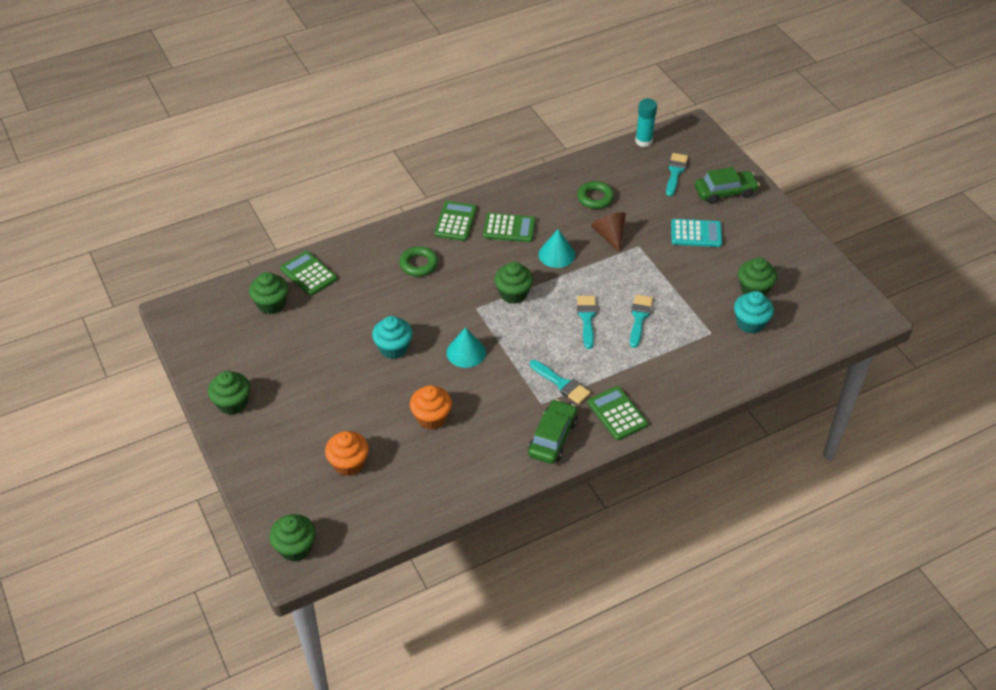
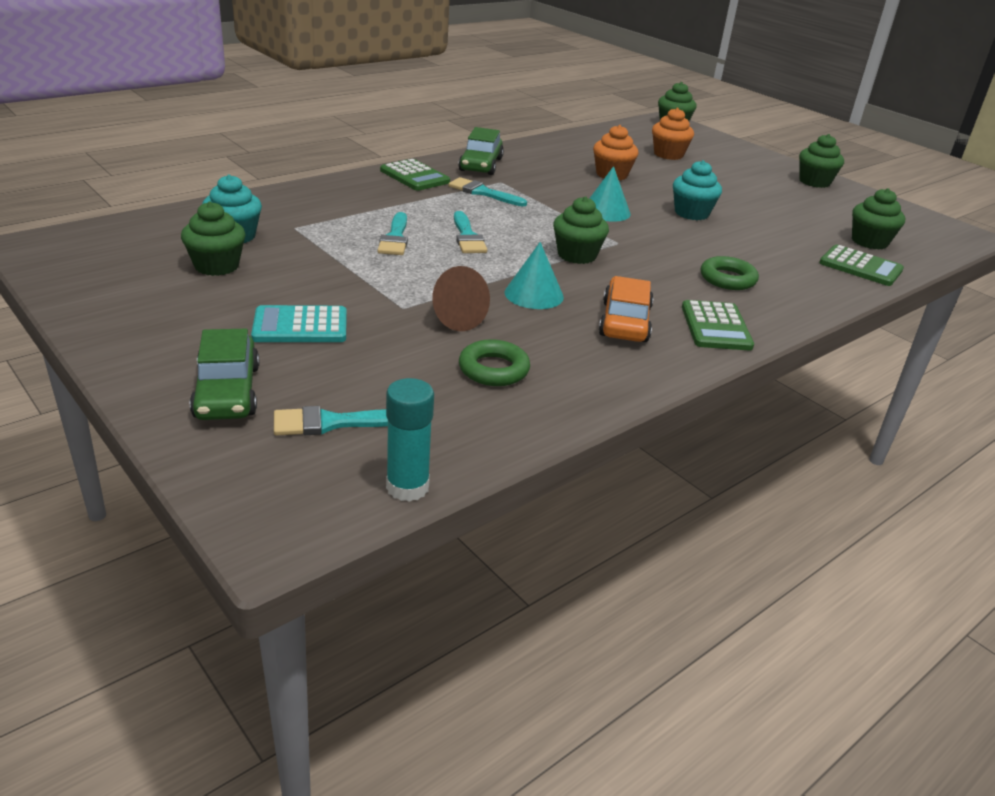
camera: 165 degrees right, 15 degrees down
(509, 228) = (625, 322): green calculator -> orange car
(675, 172) = (332, 423): turquoise brush -> turquoise brush turned 75 degrees clockwise
(725, 192) = (227, 392): green car -> green car turned 75 degrees counterclockwise

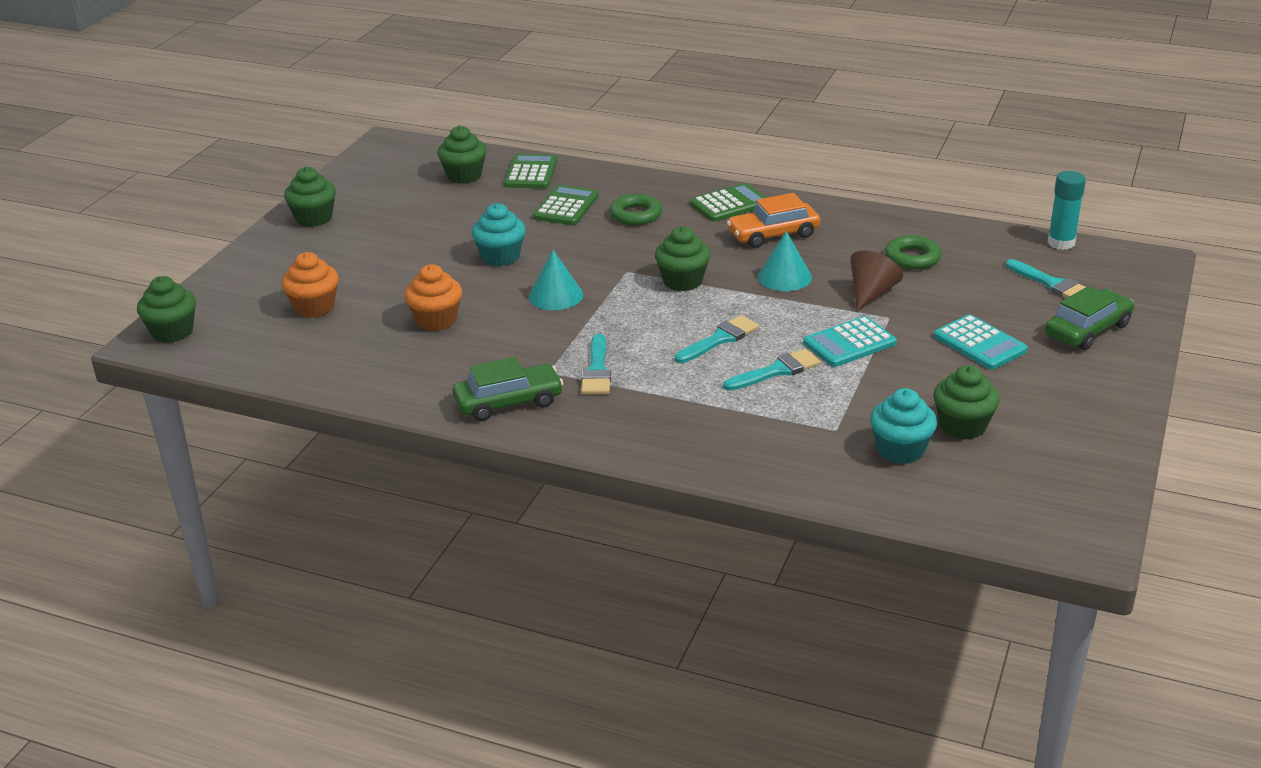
camera: 115 degrees left, 0 degrees up
(390, 276) = (849, 343): none -> turquoise calculator
(414, 176) = (605, 426): green calculator -> green calculator (566, 207)

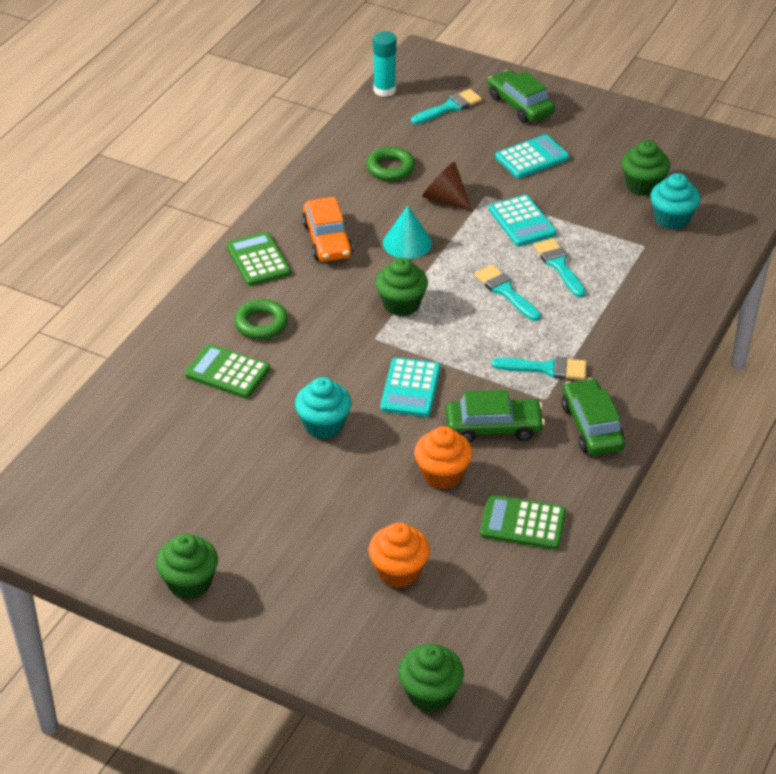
camera: 85 degrees left, 10 degrees up
(464, 176) = (124, 450): green cupcake -> none
(503, 344) = (493, 427): none -> green car
(531, 173) = (137, 396): green calculator -> green calculator (523, 523)
(555, 295) = (410, 388): turquoise cone -> turquoise calculator

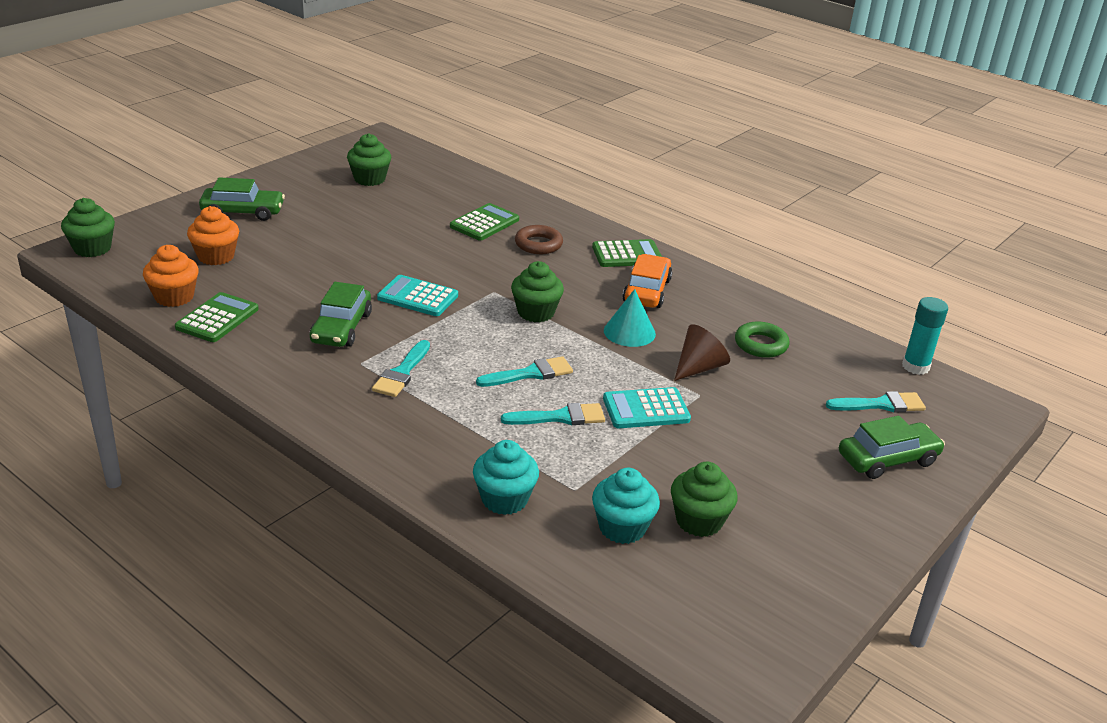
camera: 100 degrees right, 10 degrees down
(189, 582) = (275, 184): green cupcake -> green cupcake (369, 179)
(261, 324) = (538, 244): green ring -> brown ring
(324, 425) = (398, 252): turquoise cupcake -> turquoise cupcake (504, 499)
(327, 240) = (647, 291): orange car -> orange car turned 105 degrees clockwise
(442, 474) = (303, 293): orange cupcake -> orange cupcake (174, 297)
(449, 107) = (881, 404): turquoise brush -> turquoise brush turned 75 degrees counterclockwise
(532, 158) = (770, 443): turquoise calculator -> none
(591, 426) = (305, 381): green car -> green car (243, 212)

